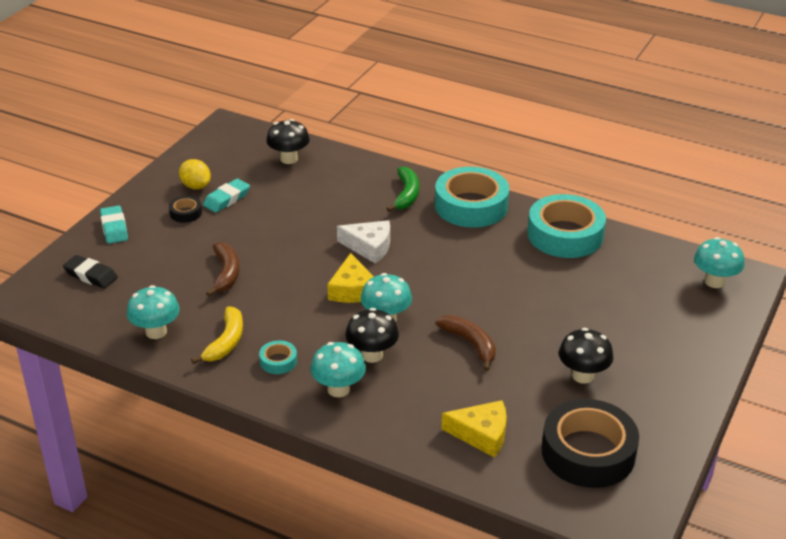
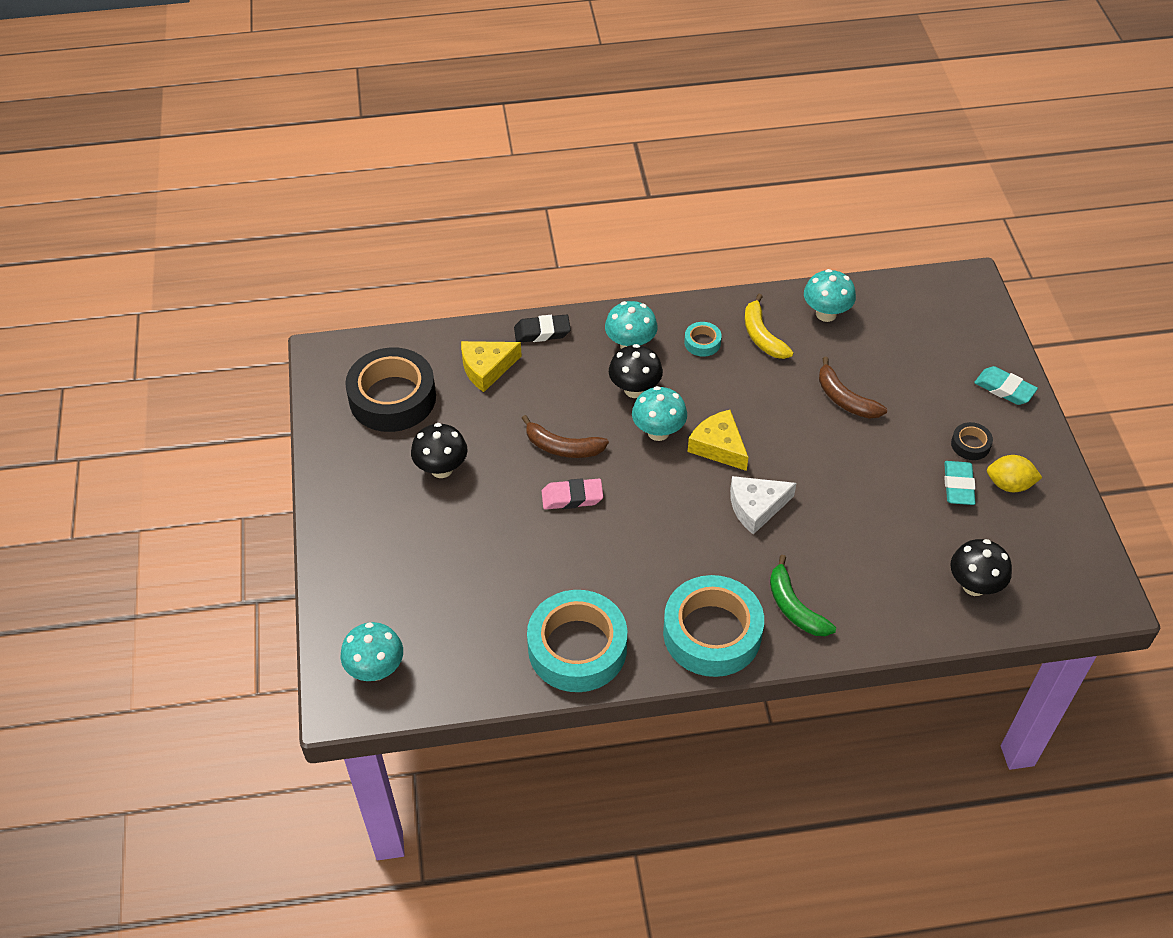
camera: 145 degrees right, 15 degrees up
(91, 275) = (949, 332): black eraser -> black eraser (542, 332)
(494, 310) = (572, 497): none -> pink eraser

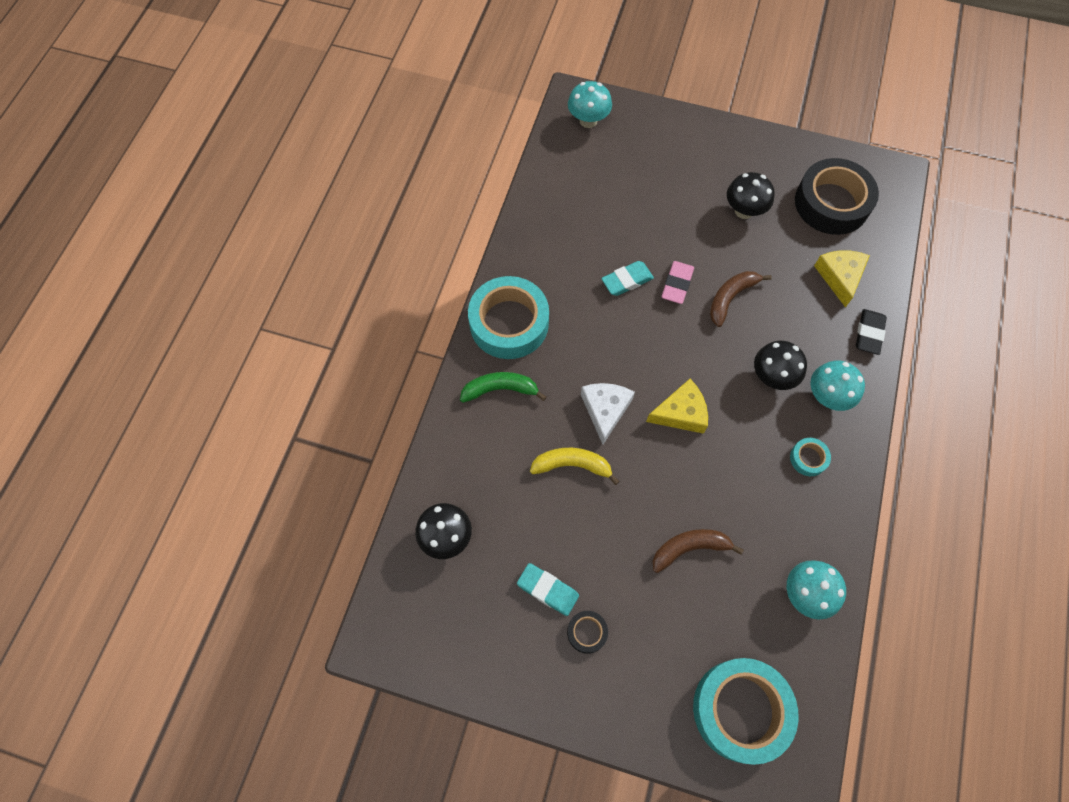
camera: 115 degrees right, 15 degrees up
(577, 648) = (543, 235): turquoise tape -> turquoise tape (741, 710)
(658, 432) = (717, 374): turquoise mushroom -> none
(762, 336) = (797, 516): yellow banana -> yellow banana (572, 465)
(1004, 389) = (638, 714): turquoise eraser -> turquoise eraser (627, 280)
(1009, 484) = (527, 638): yellow lemon -> none

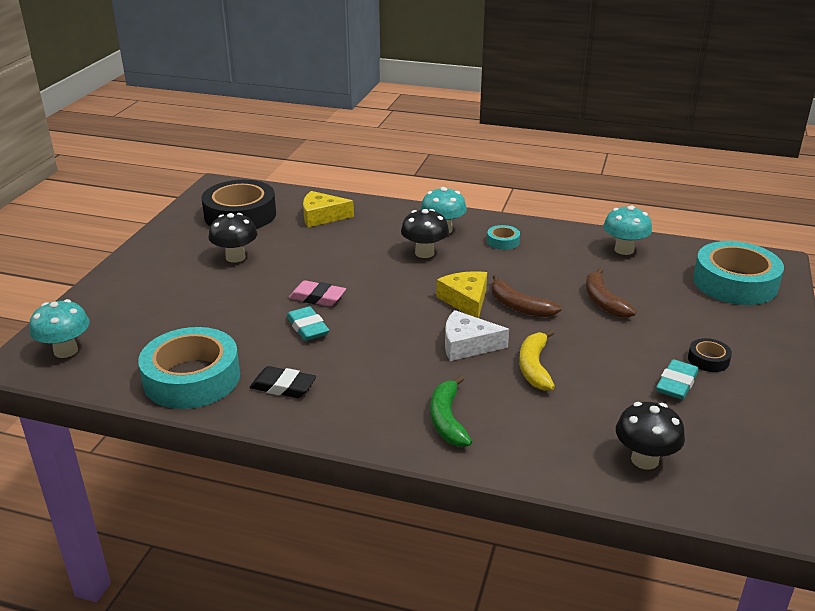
camera: 90 degrees left, 35 degrees down
(509, 323) = (355, 414): turquoise tape -> turquoise tape (192, 378)
(731, 298) = (337, 269): brown banana -> brown banana (519, 306)
(868, 334) = (381, 208): black eraser -> black eraser (283, 387)

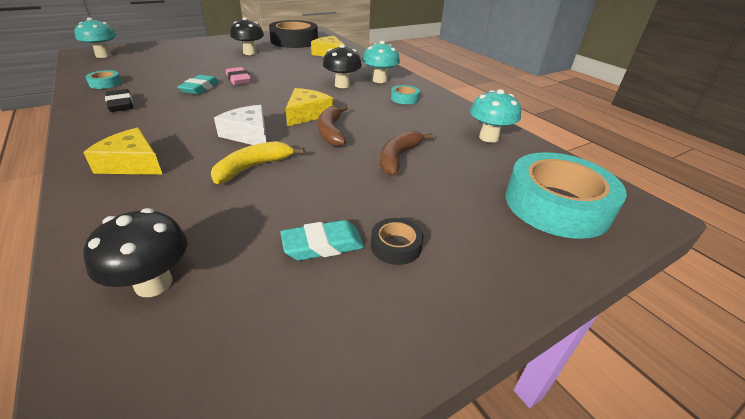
camera: 40 degrees right, 5 degrees up
(192, 378) = (105, 83): turquoise tape -> turquoise tape, size x0.43
(447, 419) = (132, 163): green banana -> yellow cheese

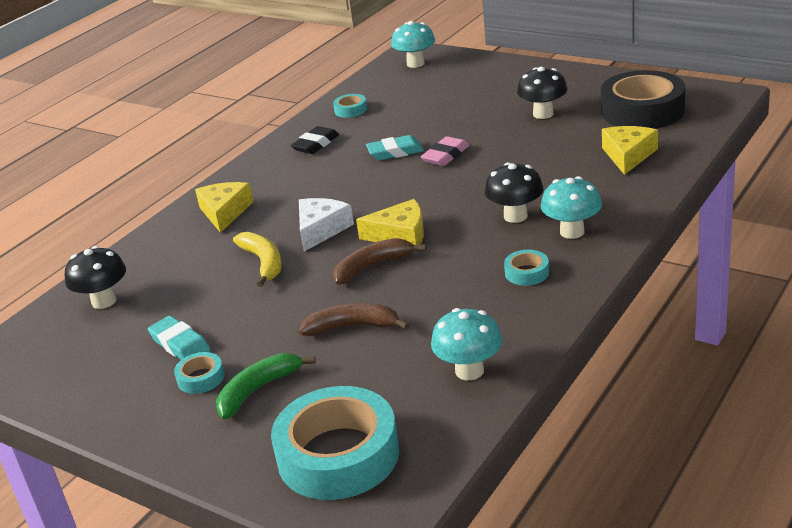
camera: 70 degrees right, 5 degrees down
(253, 167) = (263, 263): yellow banana -> yellow banana turned 45 degrees clockwise
(396, 246) = (201, 378): black tape -> turquoise tape
(444, 218) = (258, 390): none -> green banana

